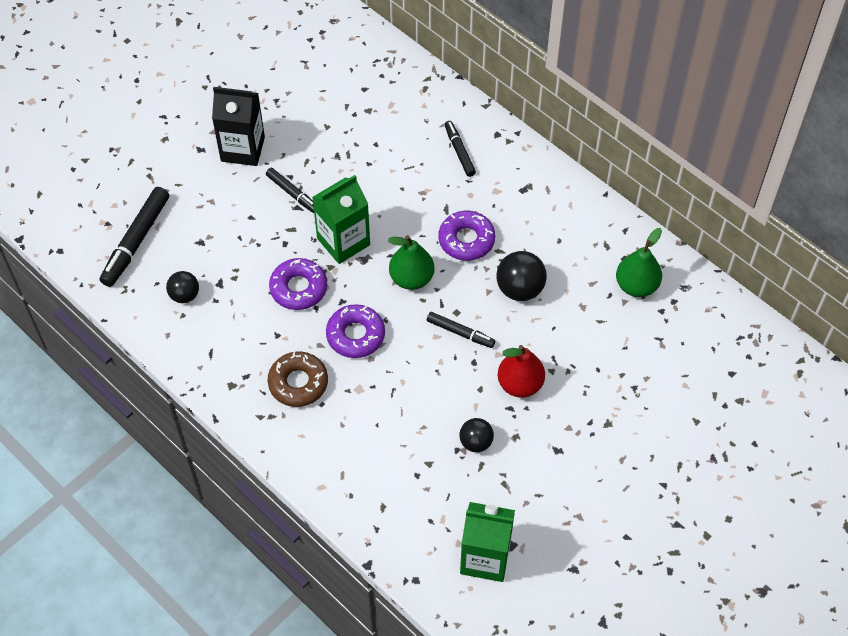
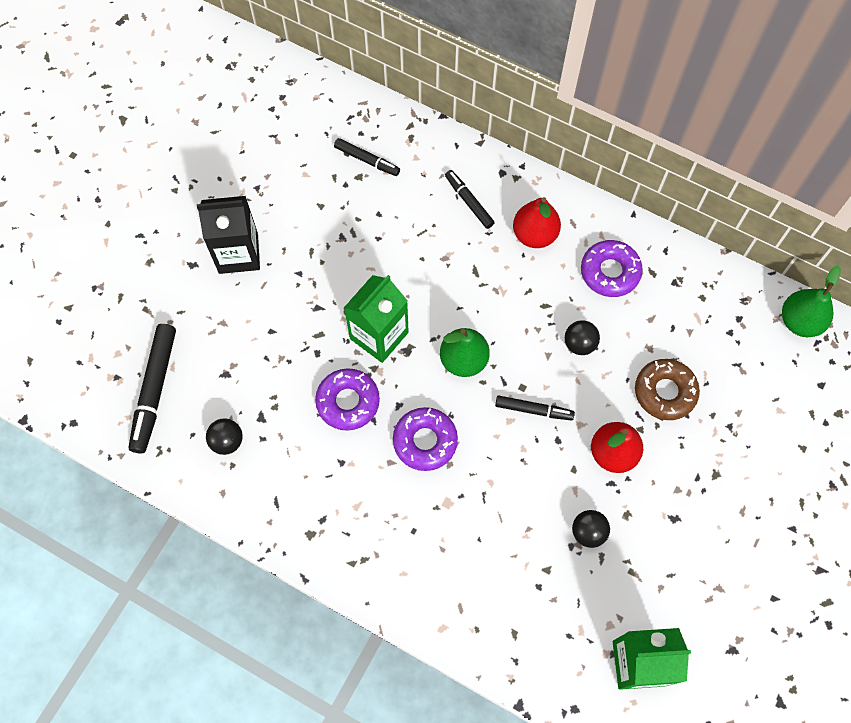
camera: 15 degrees left, 10 degrees up
(292, 193) = (307, 292): black marker -> black marker (367, 160)
(298, 383) = (381, 513): brown donut -> brown donut (665, 392)
(466, 240) = (507, 301): purple donut -> purple donut (610, 272)
(509, 191) = (534, 235): none -> red pear
(520, 289) = (579, 344): black ball -> black ball, size x0.65
(636, 285) = (696, 310): green pear -> green pear (800, 321)

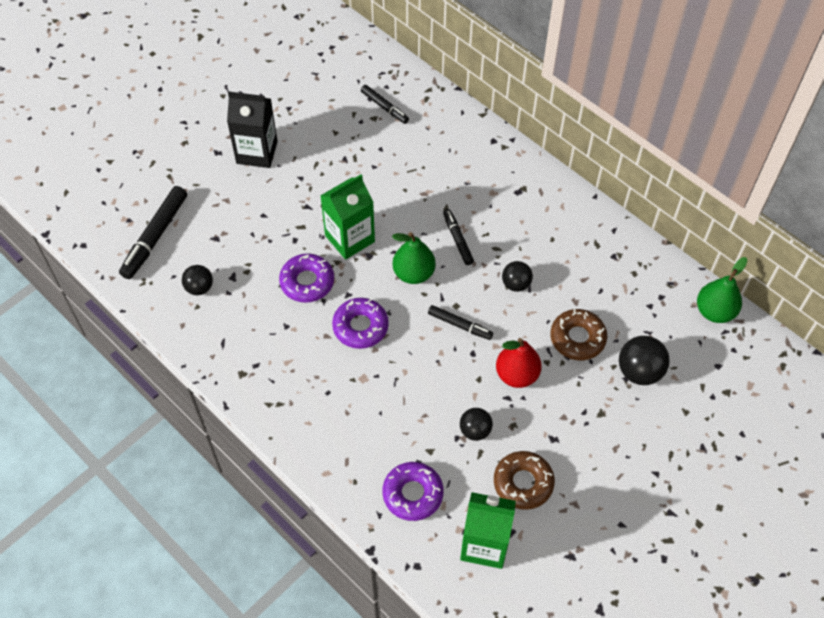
camera: 15 degrees right, 10 degrees down
(469, 202) = (458, 156): black marker -> black marker (457, 239)
(534, 235) = (505, 193): red pear -> none
(610, 272) = (560, 235): purple donut -> purple donut (412, 494)
(657, 579) = (523, 483): none -> brown donut
(741, 414) = (639, 371): none -> black ball

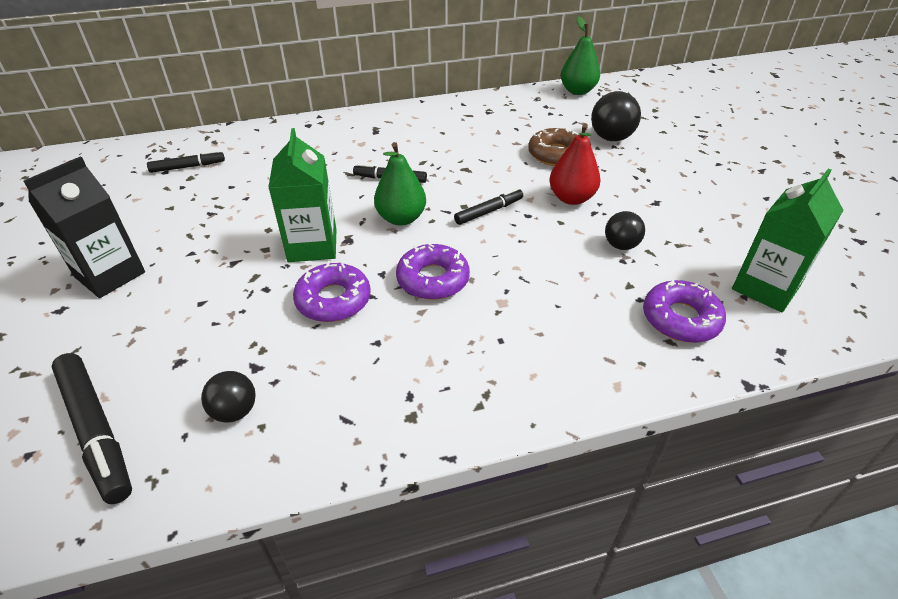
camera: 60 degrees left, 15 degrees down
(516, 284) = (471, 165): black ball -> none
(523, 483) = (698, 237): brown donut -> none

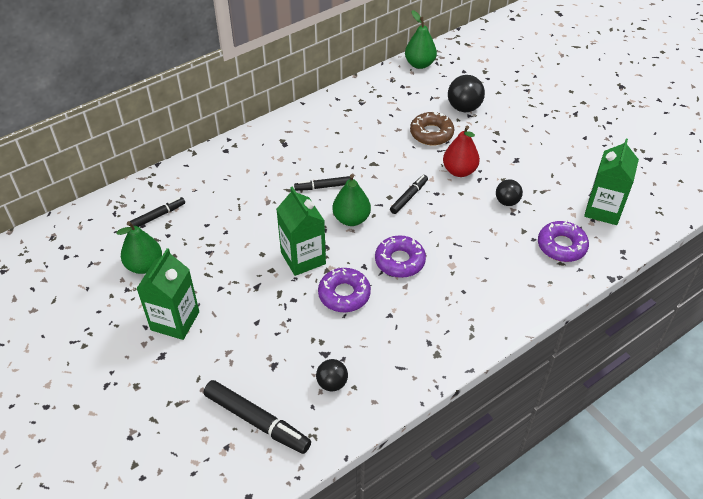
camera: 20 degrees left, 5 degrees up
(110, 275) = (175, 321): black carton -> green carton
(131, 209) = (144, 265): none -> green pear

